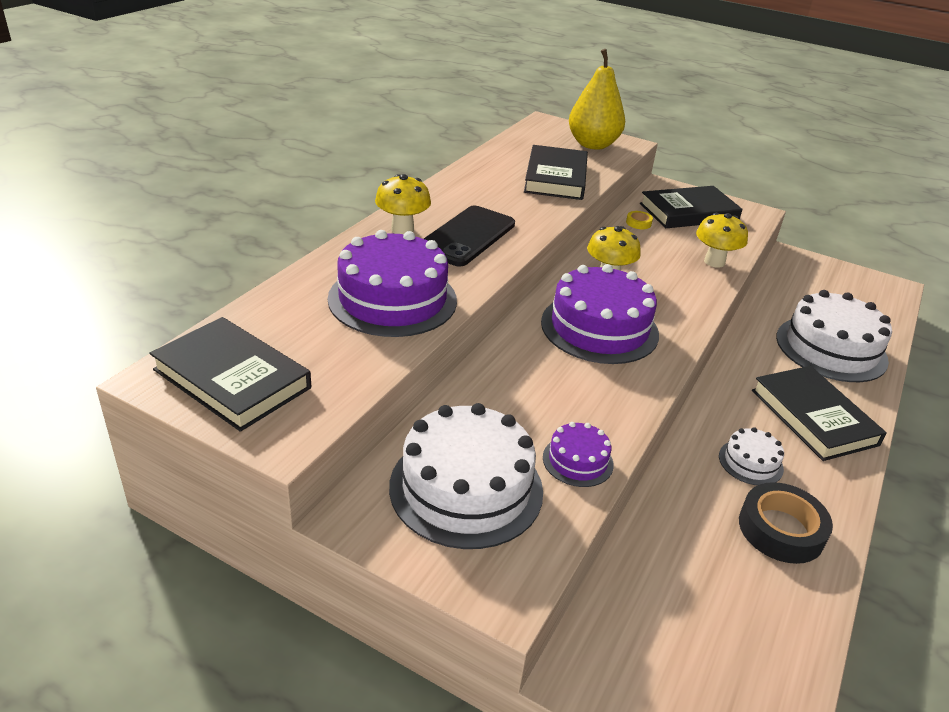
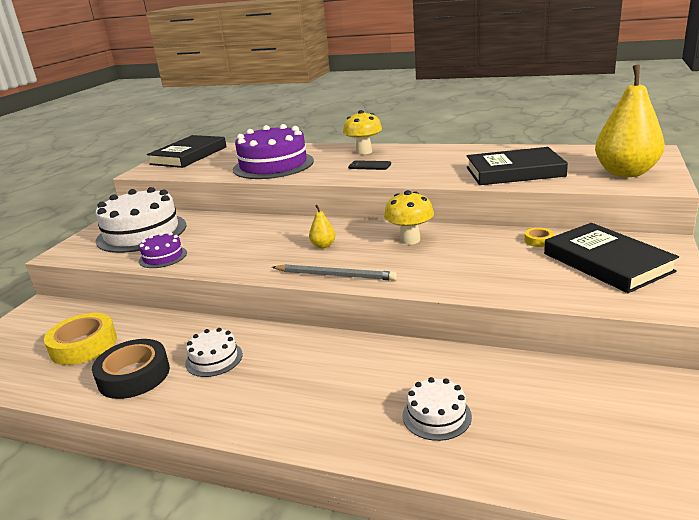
camera: 85 degrees right, 10 degrees down
(467, 236) = (369, 166): black phone -> black phone, size x0.48
(599, 328) = (323, 245): purple cake -> yellow pear
(677, 331) = (335, 275): none -> grey pencil
(710, 589) = (83, 345): none -> yellow tape
(714, 262) = (492, 284): yellow mushroom -> none
(813, 417) = (289, 397): black book -> none
(831, 348) = (436, 415): white cake -> white cake, size x0.49

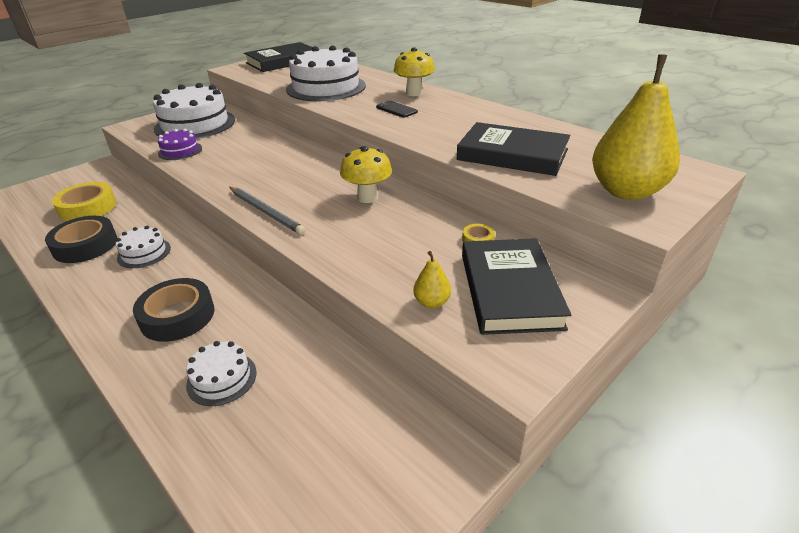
camera: 25 degrees right, 10 degrees up
(273, 165) = (326, 87): purple cake -> white cake
(323, 245) = (295, 179): yellow pear -> yellow pear (432, 302)
(327, 391) = (177, 316): none -> black tape

